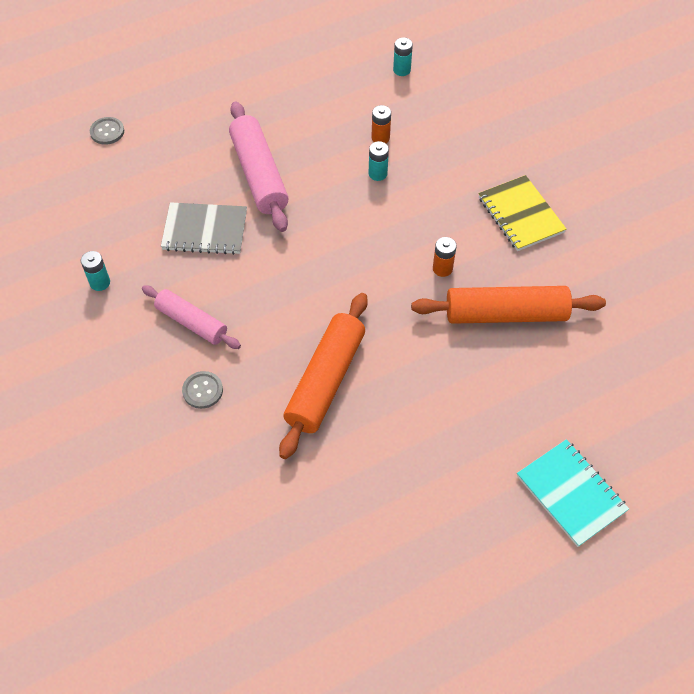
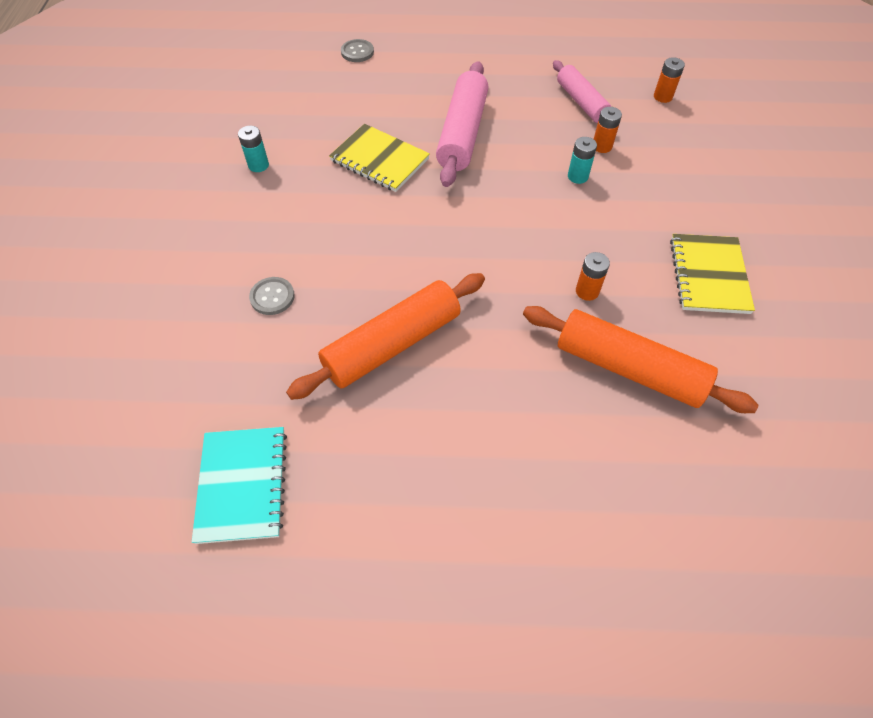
camera: 30 degrees right, 0 degrees up
(191, 322) = (308, 232): pink rolling pin -> pink rolling pin (581, 102)
(205, 230) = (379, 160): grey notebook -> yellow notebook
(401, 70) = (662, 97): turquoise battery -> orange battery
(571, 493) = (583, 613): turquoise notebook -> turquoise notebook (242, 485)

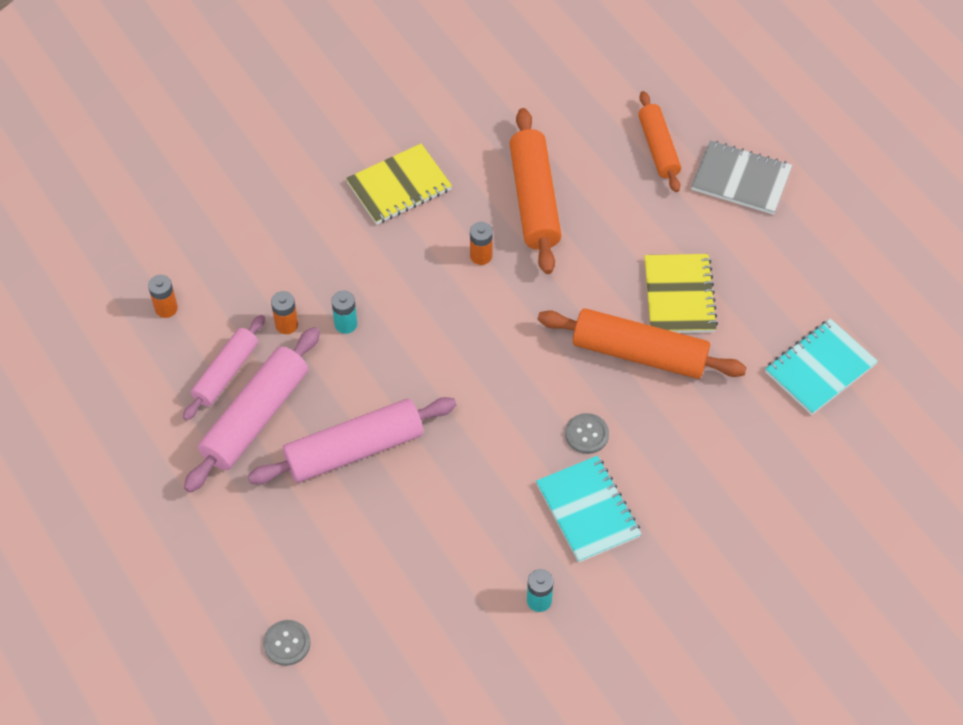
camera: 125 degrees left, 0 degrees up
(272, 297) = (670, 467): grey button -> grey button (586, 434)
(292, 226) = (588, 510): none -> turquoise notebook
(379, 160) = (448, 497): yellow notebook -> yellow notebook (679, 296)
(530, 594) = (741, 180): none -> grey notebook
(531, 101) = (256, 417): none -> pink rolling pin
(633, 533) = (658, 148): none -> orange rolling pin

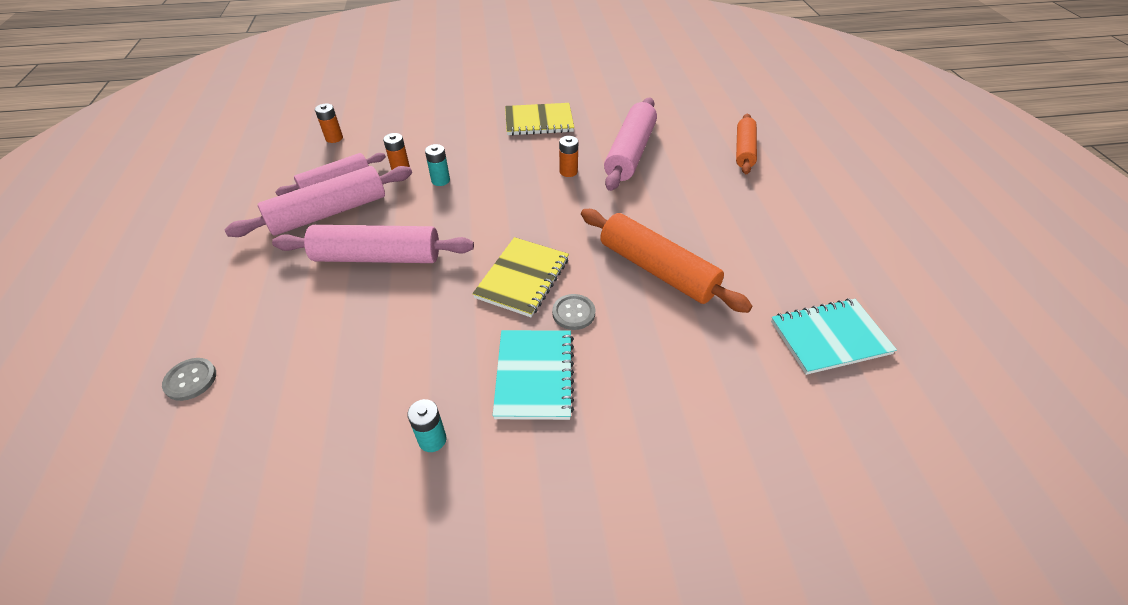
camera: 25 degrees right, 10 degrees down
(534, 200) = (630, 153): orange rolling pin -> pink rolling pin
(679, 296) = (715, 241): yellow notebook -> yellow notebook (522, 278)
(741, 180) = (805, 185): grey notebook -> none

